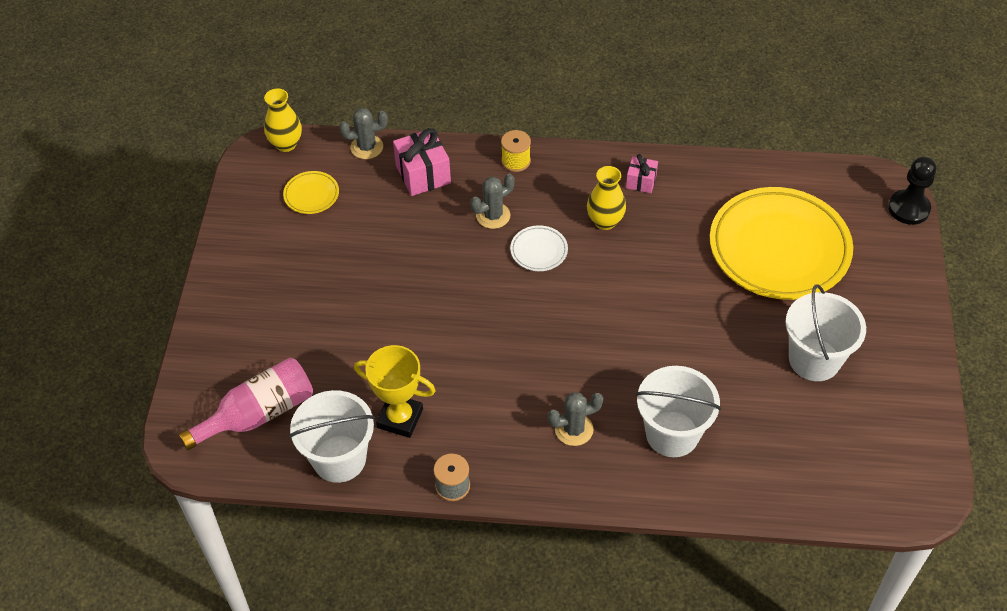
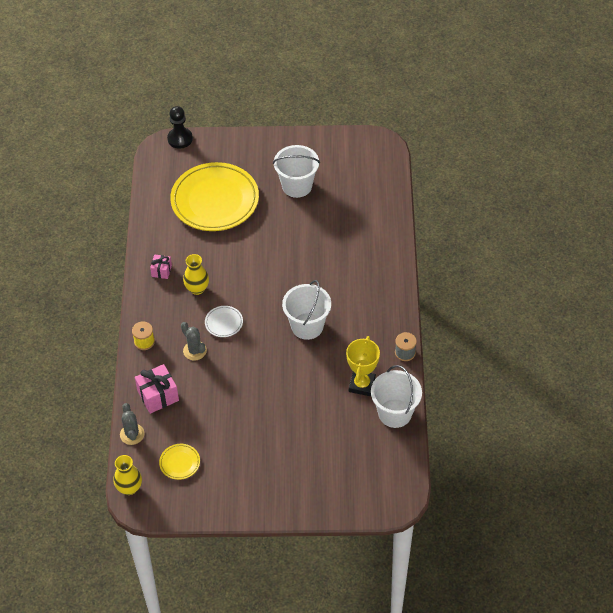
camera: 95 degrees left, 0 degrees up
(258, 414) = (368, 463): pink bottle -> none
(574, 429) = (358, 296): grey cactus -> none
(672, 434) = (355, 250): white bucket -> white bucket (307, 326)

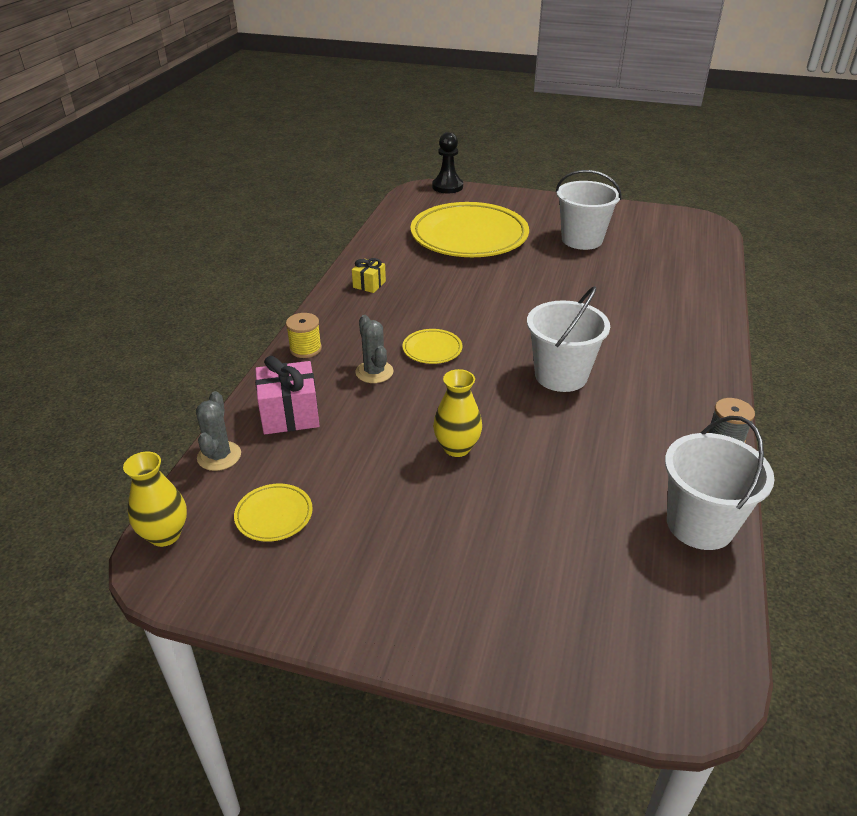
camera: 15 degrees right, 15 degrees down
(161, 271) = (369, 284): pink gift -> yellow gift
(197, 289) = (409, 308): yellow vase -> yellow vase (457, 448)
(224, 323) = (432, 349): white plate -> yellow plate
(362, 385) = (640, 468): yellow trophy -> none

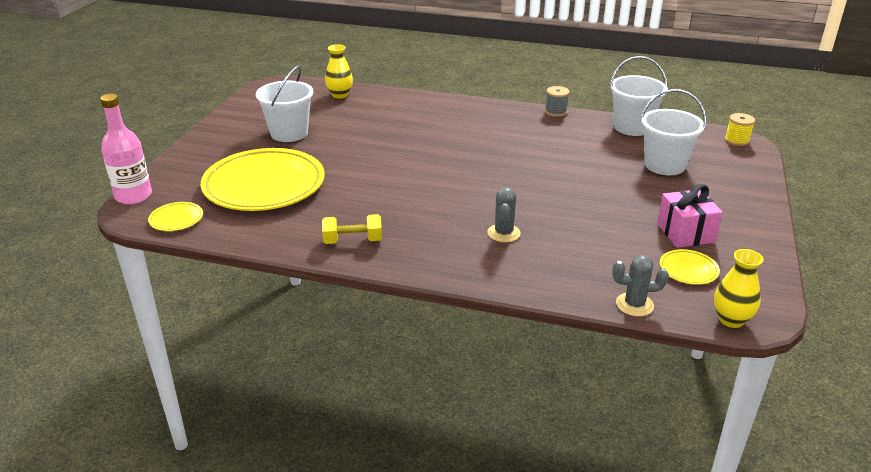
camera: 90 degrees left, 5 degrees down
(290, 414) = (570, 273): pink gift -> pink gift (685, 233)
(305, 349) = (471, 272): yellow spool -> yellow spool (737, 140)
(369, 284) = (353, 241): yellow gift -> yellow dumbbell
(374, 372) = (503, 233): grey cactus -> grey cactus turned 60 degrees counterclockwise
(432, 349) = (467, 206): yellow plate -> yellow plate (176, 219)
(447, 187) = (133, 196): black pawn -> pink bottle
(457, 448) = (590, 197): yellow vase -> yellow vase (340, 95)
(561, 375) = (498, 155): white bucket -> white bucket (664, 165)

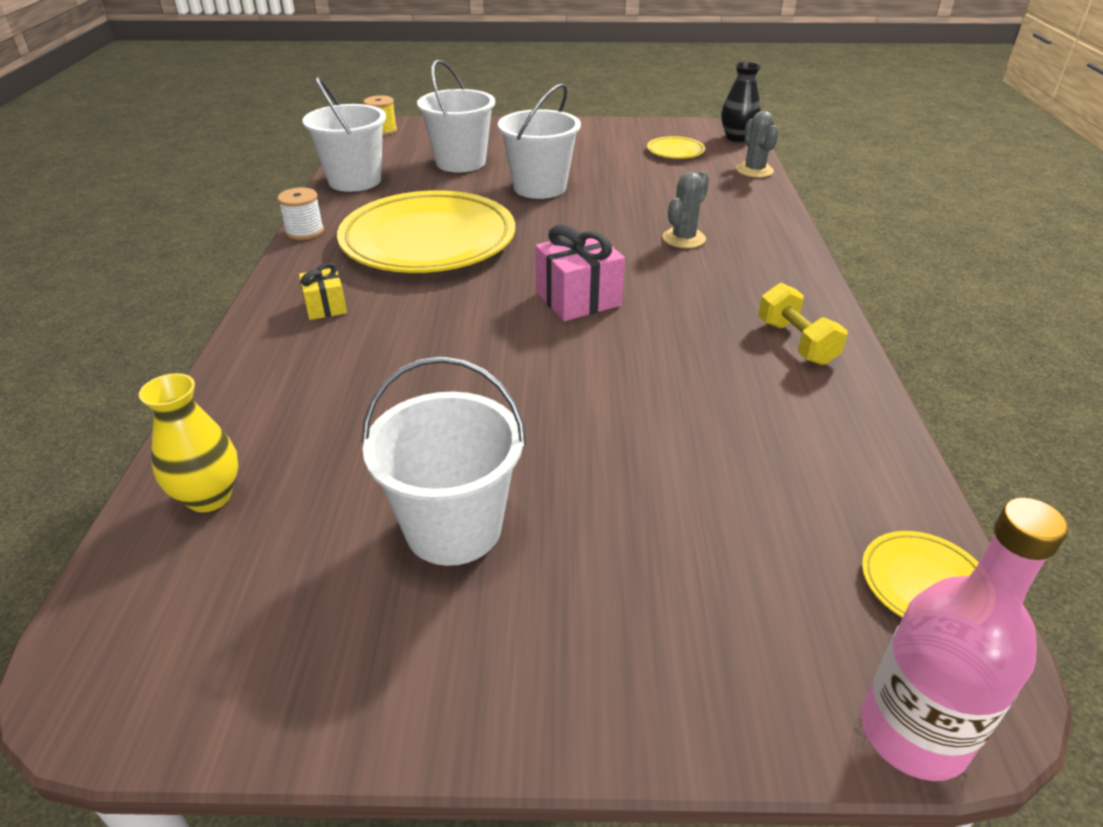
camera: 105 degrees left, 5 degrees up
(264, 185) = (708, 490): yellow plate -> yellow plate (428, 241)
(464, 115) = (326, 307): none -> yellow gift
(503, 233) = (683, 238): grey cactus -> grey cactus turned 45 degrees counterclockwise
(556, 112) = (305, 231): grey spool -> white spool
(610, 190) = (539, 187): none -> white bucket
(685, 233) = (608, 153): pink gift -> pink gift (578, 299)
(731, 320) = (737, 138): yellow vase -> black vase

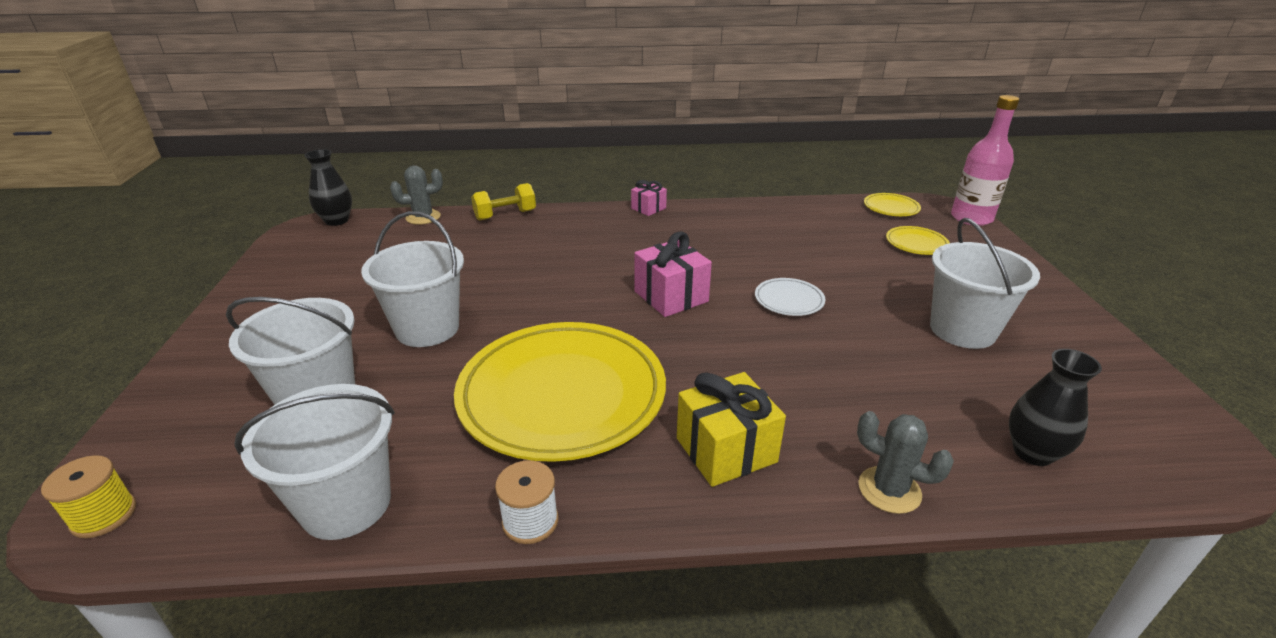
camera: 95 degrees left, 5 degrees down
(209, 497) = (1033, 453): yellow vase -> black vase
(326, 307) = (726, 450): yellow gift -> yellow gift, size x1.72
(559, 380) = (789, 300): none -> white plate
(675, 151) = (357, 251): yellow plate -> yellow plate (916, 244)
(683, 238) = (559, 251): grey cactus -> grey cactus (889, 490)
(796, 342) = (707, 220): yellow dumbbell -> yellow dumbbell (505, 215)
(821, 298) = (648, 208): none -> pink gift

